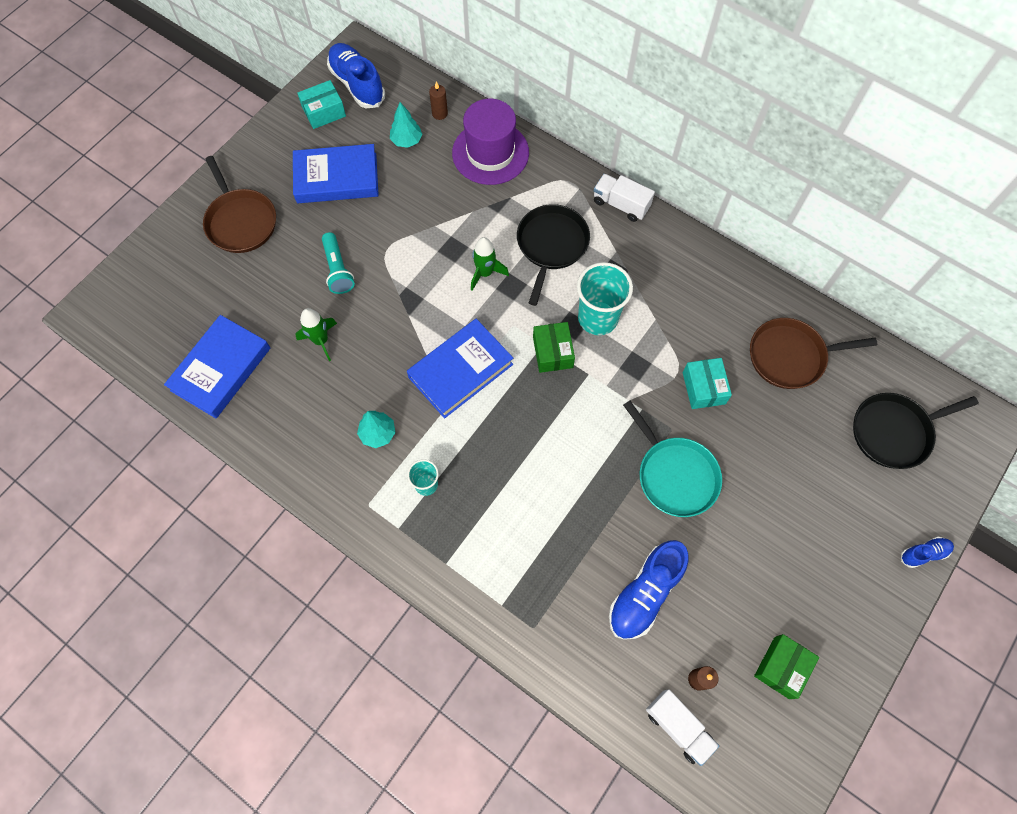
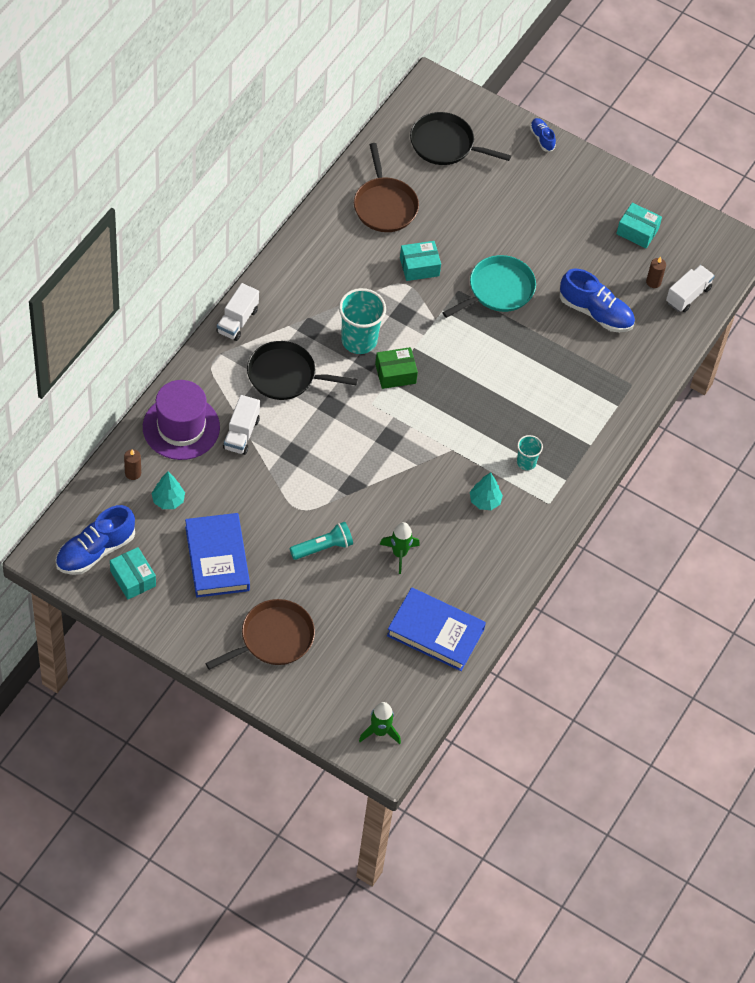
camera: 100 degrees left, 10 degrees down
(460, 371) = (419, 442): blue book -> none
(480, 203) = (241, 433): none -> white truck
(485, 273) = (319, 427): green rocket -> green rocket (380, 731)
(781, 667) = (637, 231): green box -> turquoise box
(894, 432) = (445, 144): black pan -> black pan turned 135 degrees clockwise

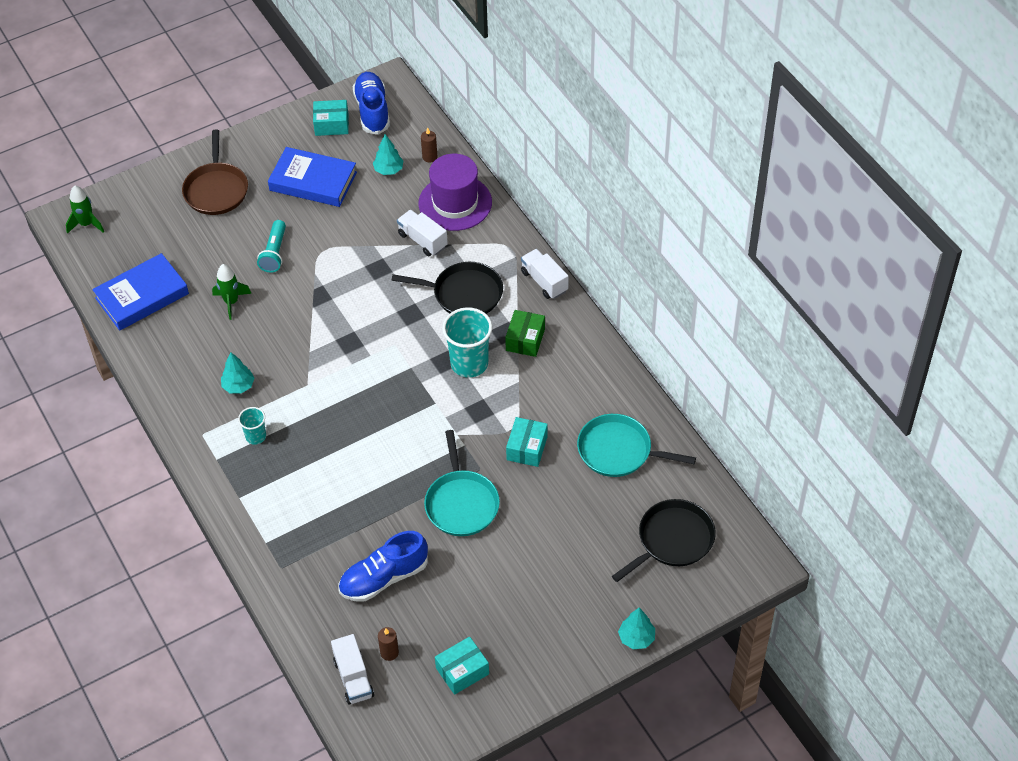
camera: 125 degrees right, 5 degrees down
(285, 375) = (464, 294): black pan -> black pan turned 60 degrees clockwise
(384, 205) = (619, 451): brown pan -> turquoise pan
(395, 374) = (415, 376): green box -> green box (525, 340)
(542, 138) = (636, 638): blue shoe -> turquoise tree

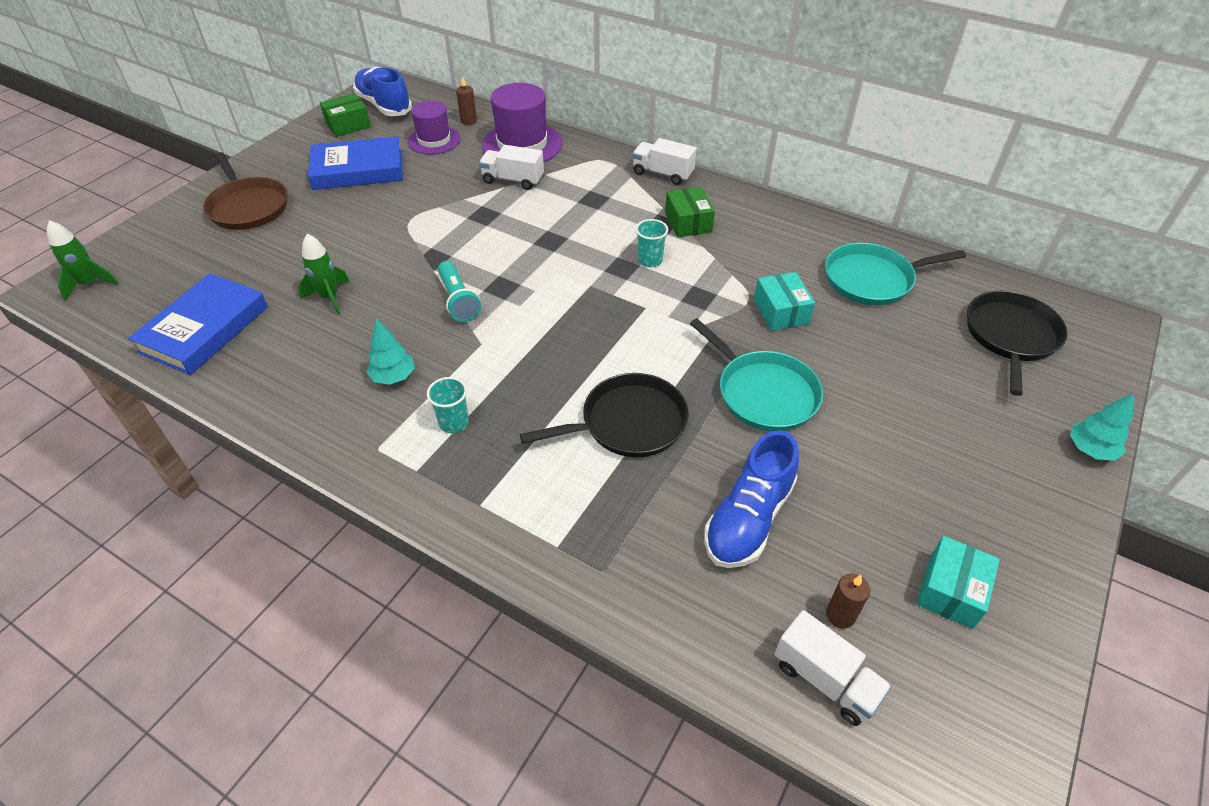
camera: 30 degrees left, 5 degrees down
(274, 253) = (354, 238): turquoise flashlight -> turquoise flashlight (458, 300)
(331, 124) = (348, 125): turquoise box -> green box
(388, 170) = (434, 140): turquoise tree -> purple hat
(464, 294) = (592, 207): black pan -> black pan (628, 423)
(469, 363) = (650, 260): turquoise cup -> turquoise cup, size x0.53

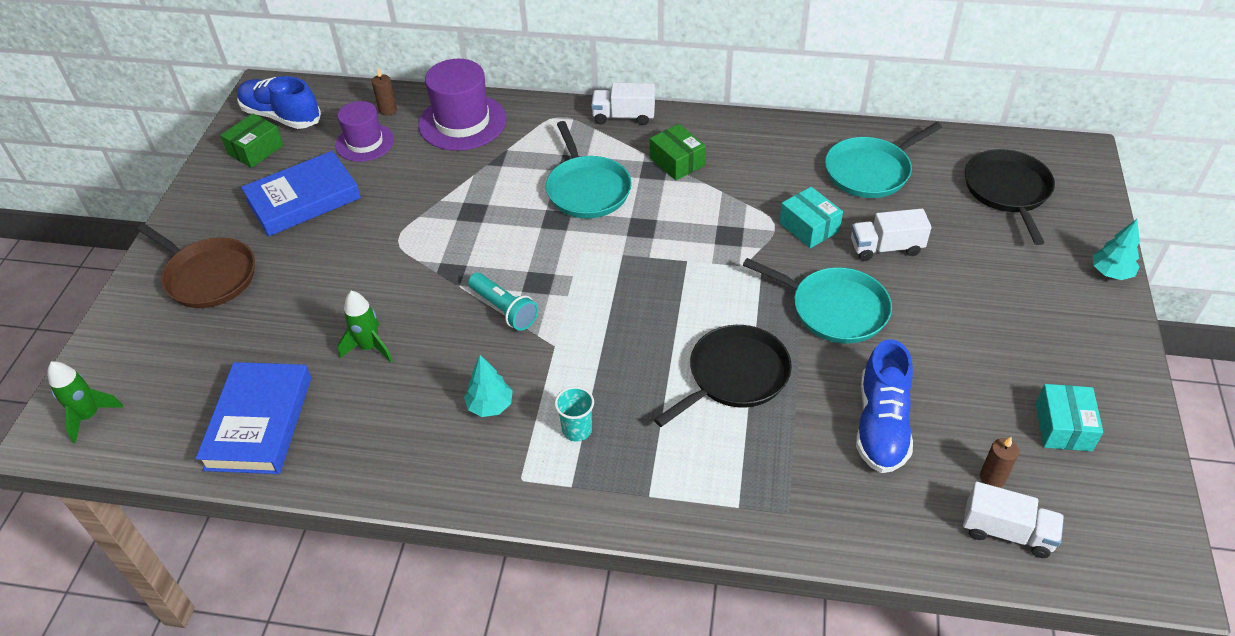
camera: 20 degrees left, 0 degrees up
(513, 180) = (478, 165): white truck -> white truck (886, 248)
(593, 223) = (587, 189): none -> turquoise pan
(650, 260) = (664, 212): turquoise cup -> none

